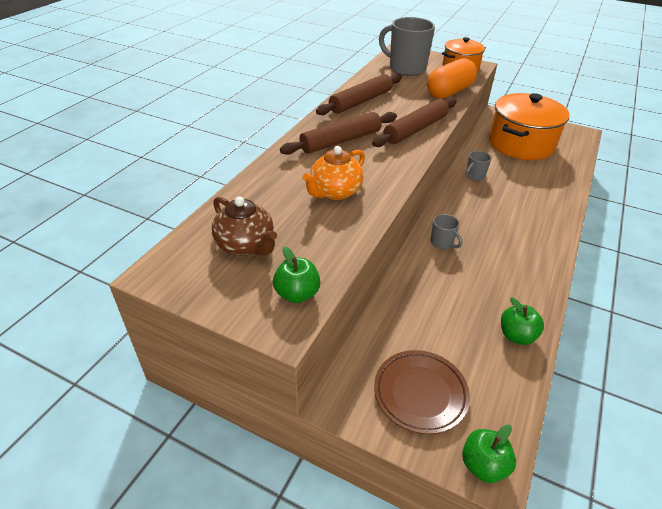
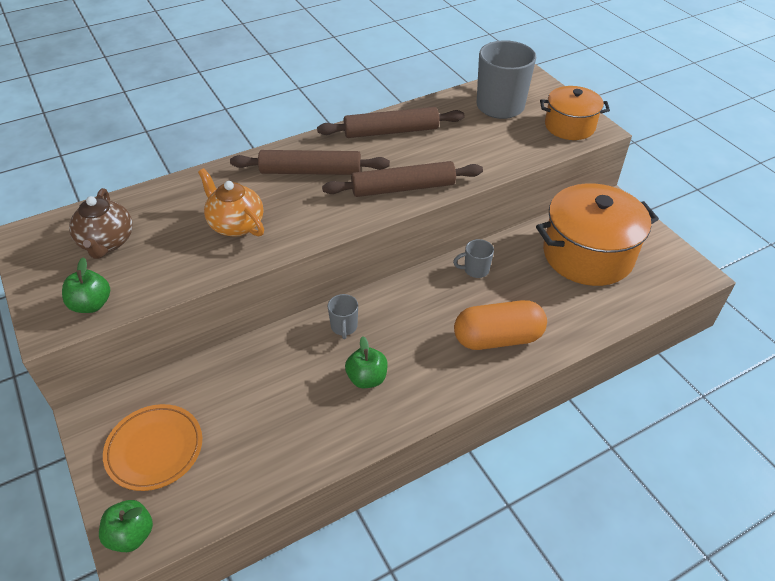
camera: 35 degrees right, 5 degrees up
(335, 192) = (236, 225): orange teapot -> orange teapot turned 60 degrees clockwise
(420, 393) = (155, 449): brown plate -> orange plate
(449, 92) = (507, 155): orange capsule -> orange capsule (497, 338)
(516, 335) = (296, 454): green apple -> green apple (367, 378)

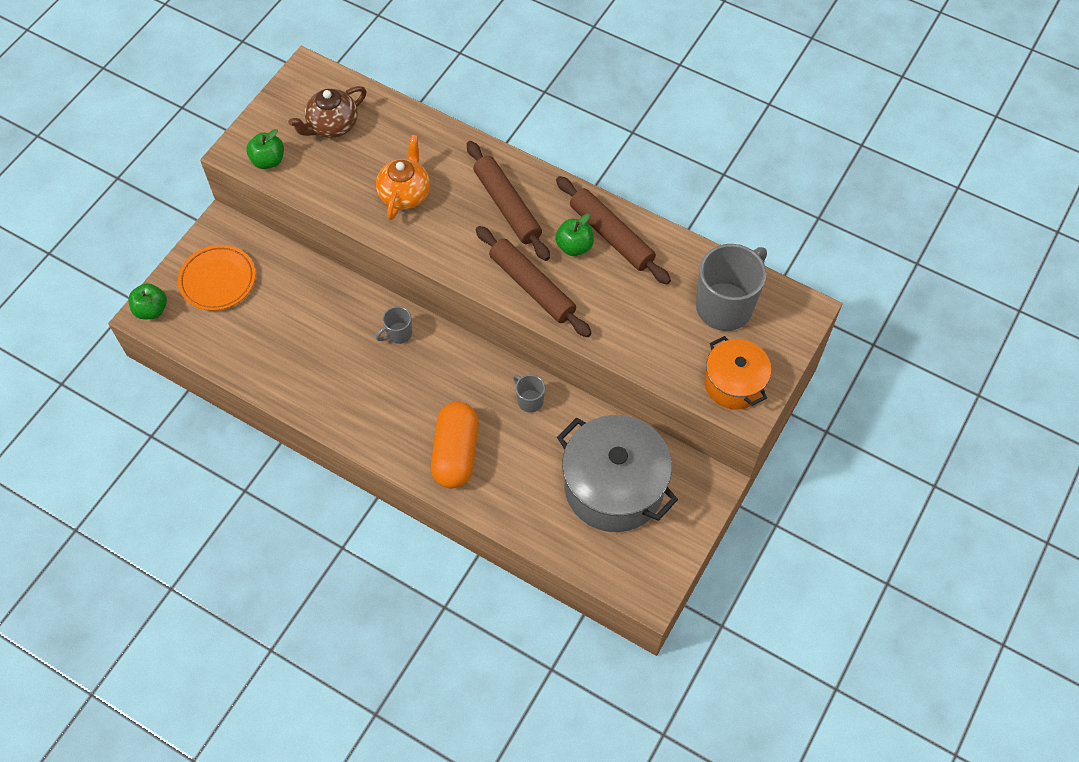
camera: 60 degrees right, 15 degrees up
(367, 378) = (355, 378): green apple -> green apple (574, 246)
(497, 338) = (456, 453): orange capsule -> orange capsule turned 45 degrees clockwise
(588, 255) = (614, 487): orange pot -> grey pot

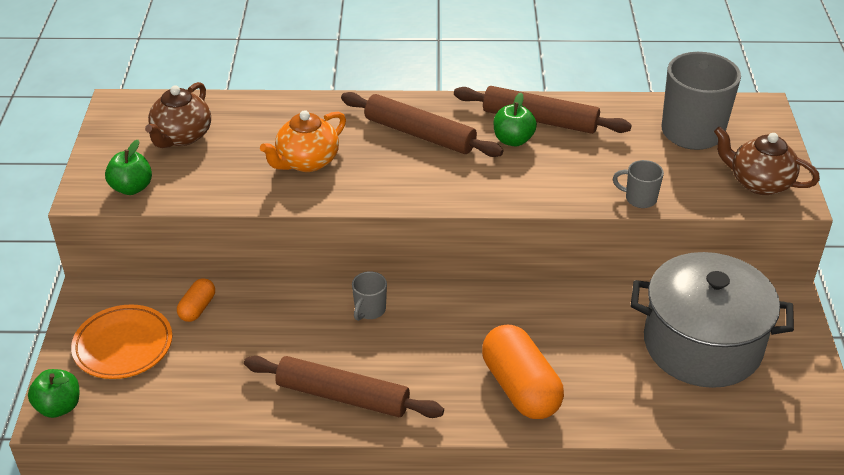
camera: 30 degrees left, 20 degrees down
(284, 272) = (197, 308): none -> orange capsule
(405, 194) = (307, 162): orange teapot -> orange teapot turned 120 degrees counterclockwise
(529, 400) = (554, 309): grey mug -> grey mug (639, 199)
(532, 286) = (502, 185): brown rolling pin -> brown rolling pin (342, 396)
(734, 383) = (759, 183): orange pot -> brown teapot

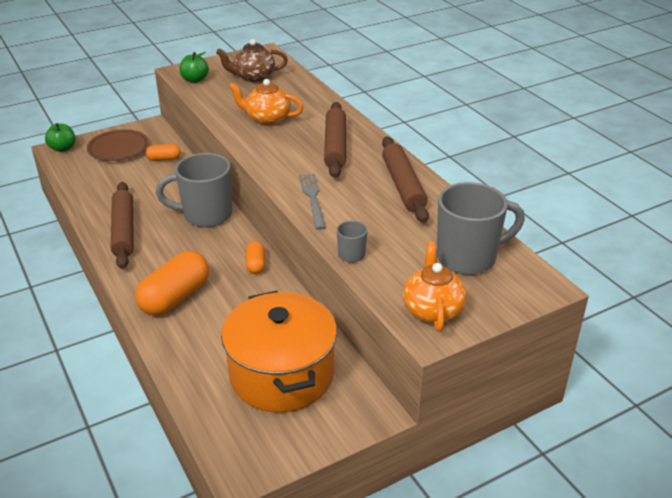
camera: 60 degrees right, 5 degrees down
(123, 346) = (118, 149): orange plate -> brown plate
(369, 310) = (205, 215): grey mug -> grey mug, size x2.15
(504, 301) = (255, 265): none -> orange capsule
(513, 140) = (367, 182): green apple -> none
(517, 188) = (312, 198): none -> grey fork
(702, 345) = (281, 374): grey pot -> orange pot
(759, 183) = (432, 310): brown teapot -> orange teapot

